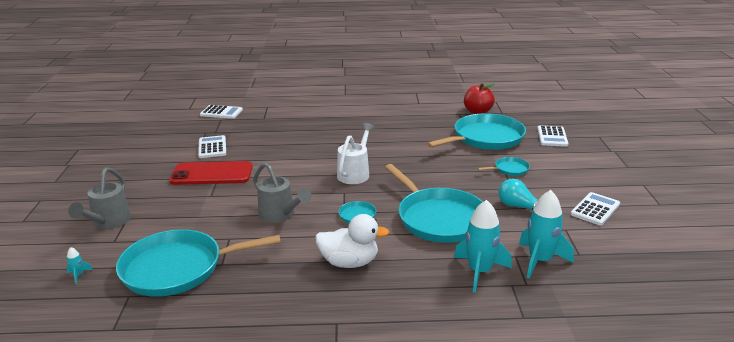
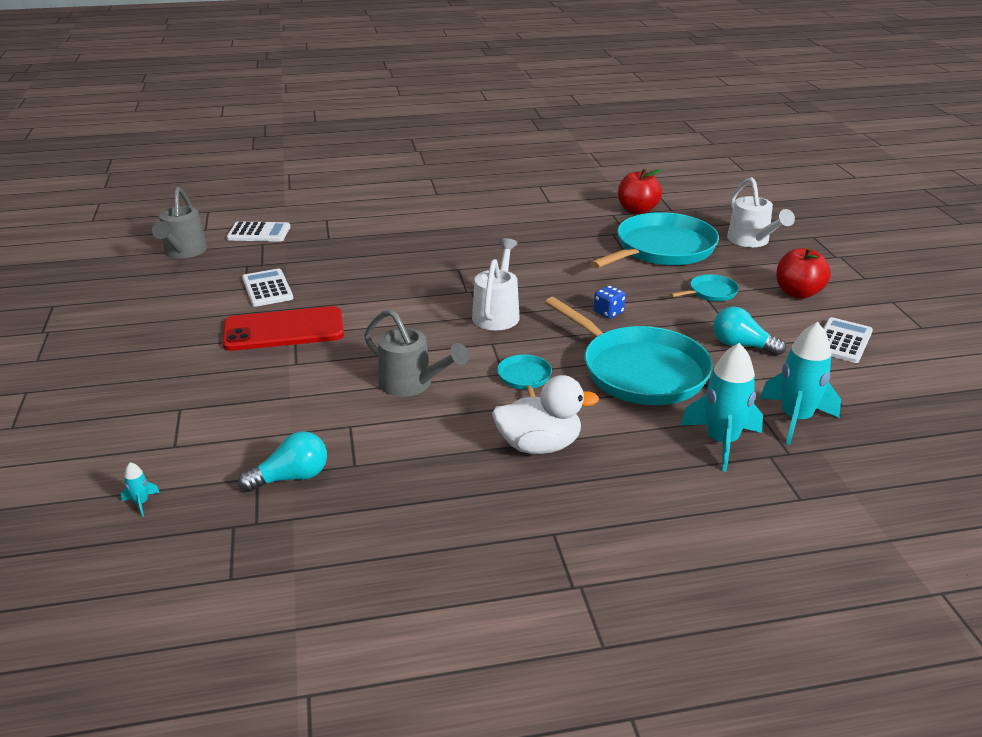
camera: 10 degrees left, 5 degrees up
(108, 222) = (153, 417): grey watering can -> grey watering can (183, 252)
(178, 268) = (291, 477): turquoise pan -> turquoise light bulb
(432, 178) = (608, 312): none -> blue dice
(552, 137) = (751, 241): white calculator -> white watering can
(573, 174) = (798, 293): none -> red apple

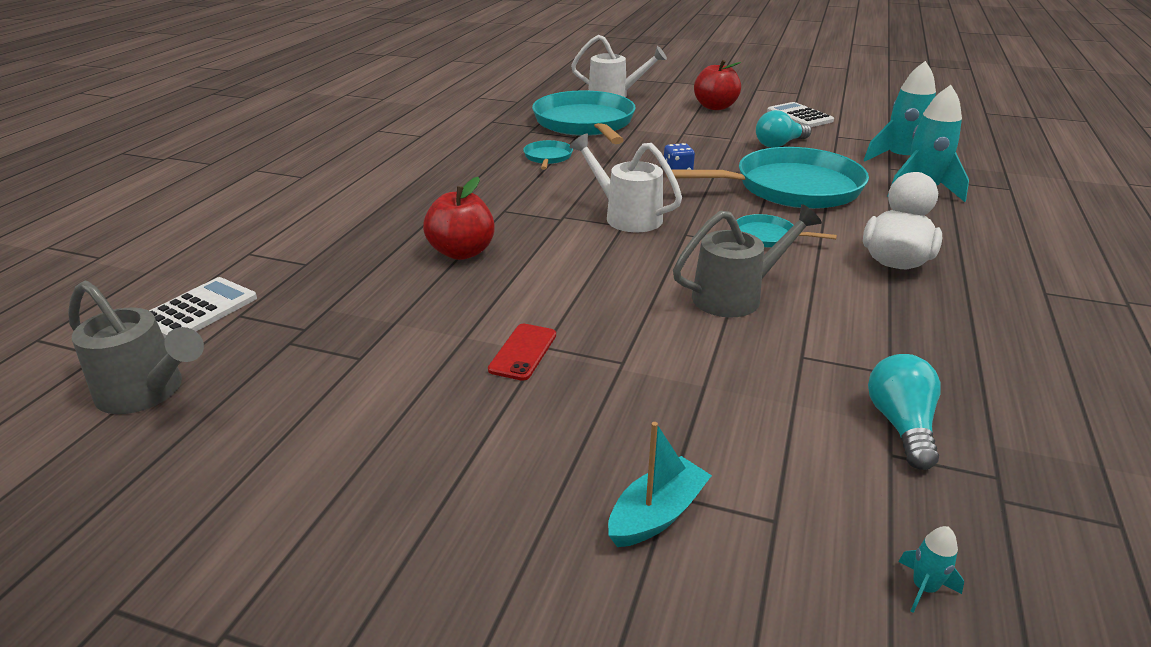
camera: 60 degrees left, 0 degrees up
(161, 409) = (657, 514): none -> turquoise boat
(267, 288) = (387, 340): white calculator -> none
(284, 330) = (523, 352): red phone -> red phone, size x0.48
(637, 210) = (499, 111): red apple -> red apple (462, 252)
(710, 292) = (683, 130): turquoise pan -> turquoise pan (548, 157)

